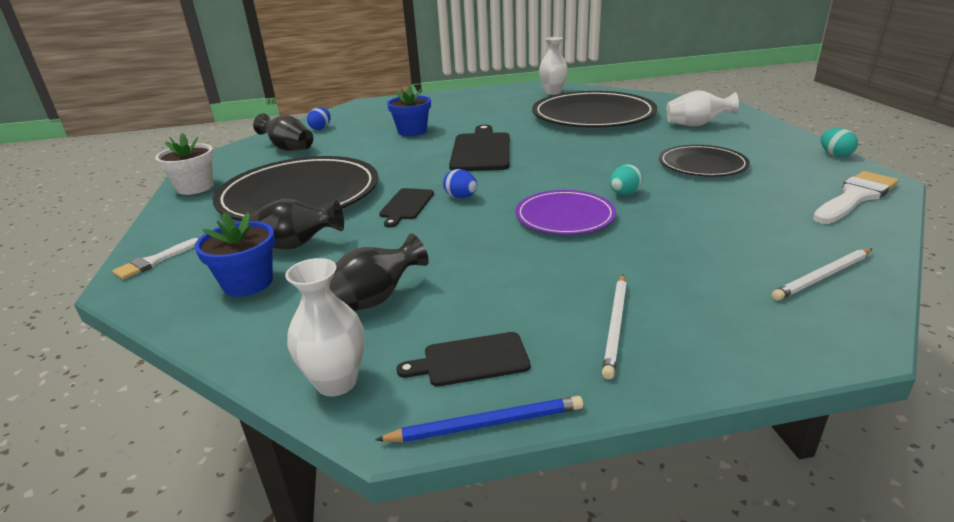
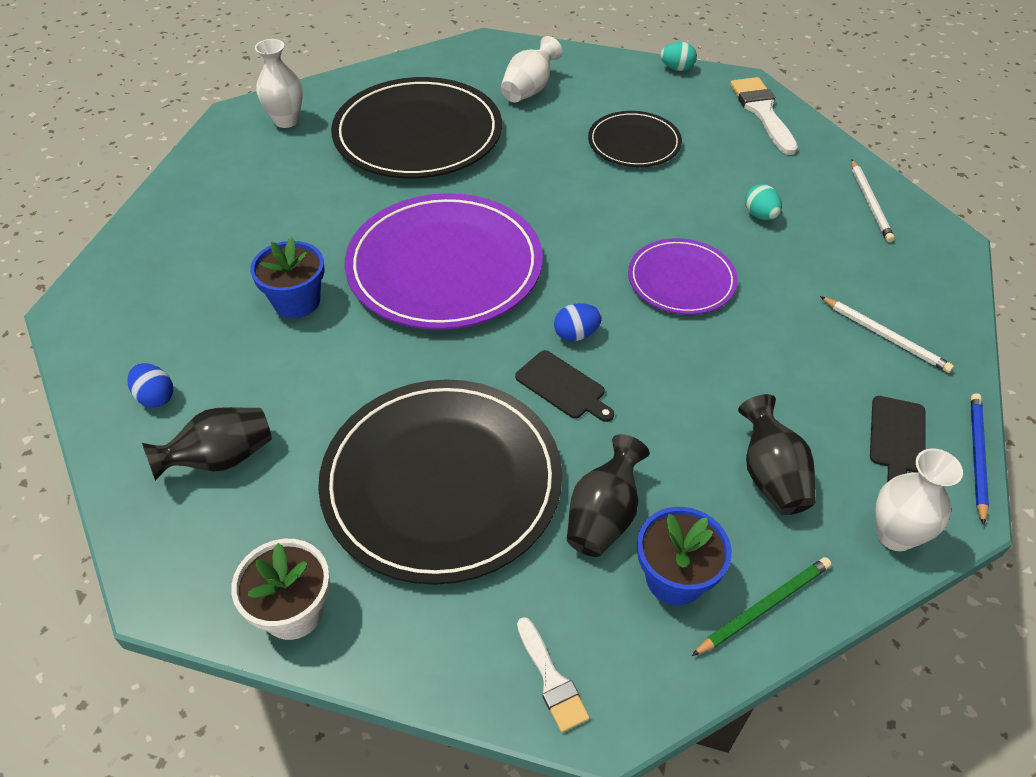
camera: 65 degrees left, 20 degrees up
(229, 326) = (763, 607): none -> green pencil
(481, 150) = (444, 266): black cutting board -> purple plate
(624, 194) = (660, 220): turquoise egg -> turquoise egg (760, 215)

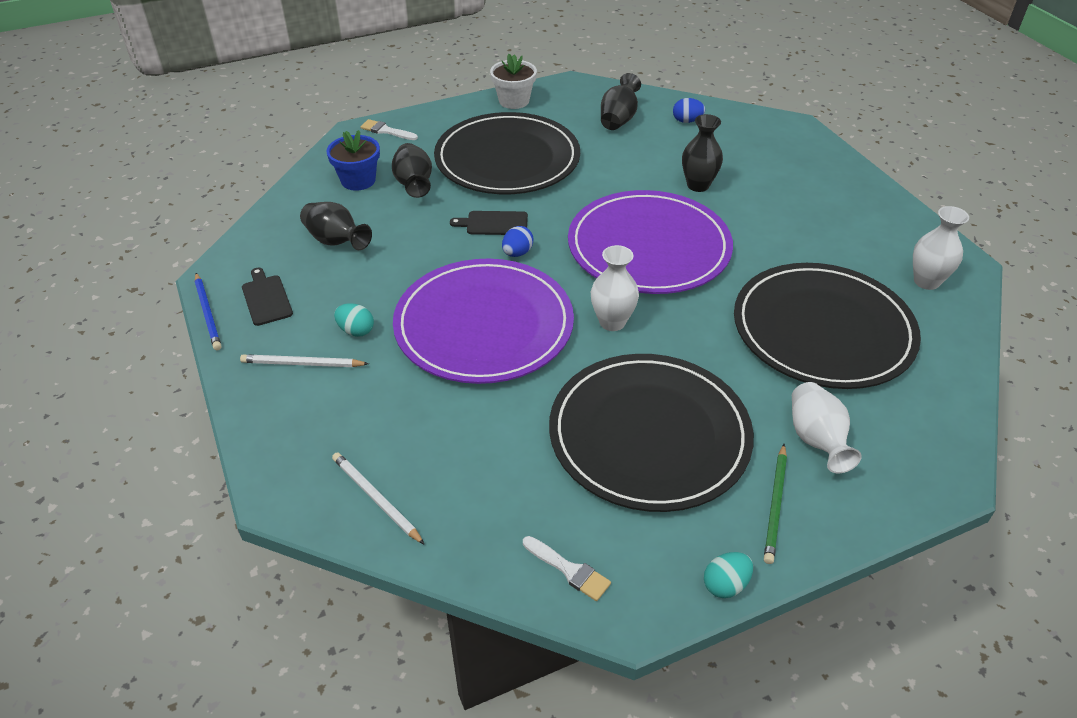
camera: 140 degrees right, 5 degrees down
(297, 301) = (698, 185): blue flower pot -> black vase
(634, 143) = (649, 435): black plate -> black plate, size x1.83
(681, 280) = (484, 325): purple plate -> purple plate, size x1.83
(760, 215) = (468, 420): turquoise egg -> turquoise egg (356, 331)
(762, 112) = (569, 570): white brush -> white brush, size x0.58
(763, 607) = (307, 190): green pencil -> green pencil (775, 505)
(895, 535) = (249, 248): white vase -> white vase (612, 322)

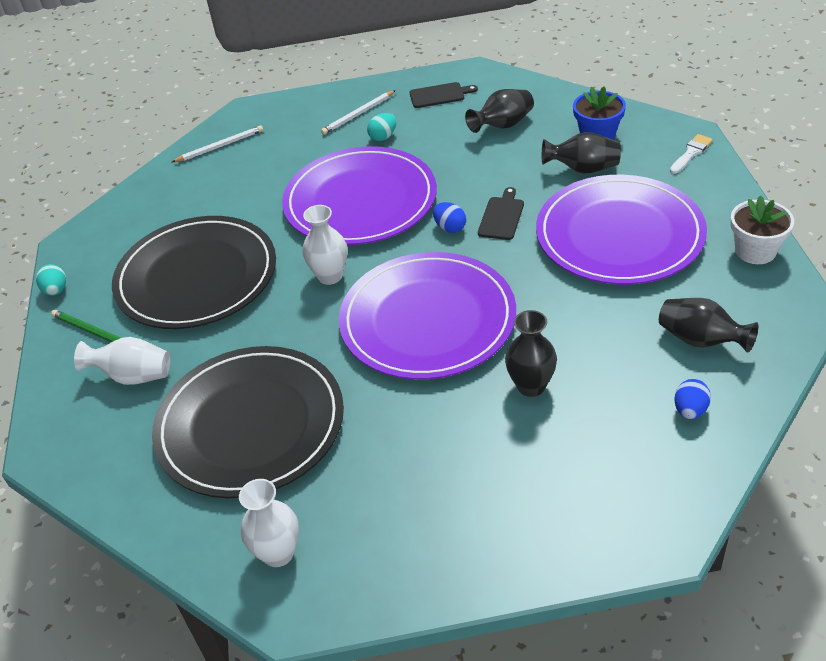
camera: 110 degrees right, 0 degrees up
(208, 313) = (433, 72): blue pencil -> none
(302, 364) = (358, 114): white pencil -> white pencil turned 150 degrees counterclockwise
(507, 159) = (619, 235): black plate -> purple plate
(569, 570) = (115, 222): white brush -> none

